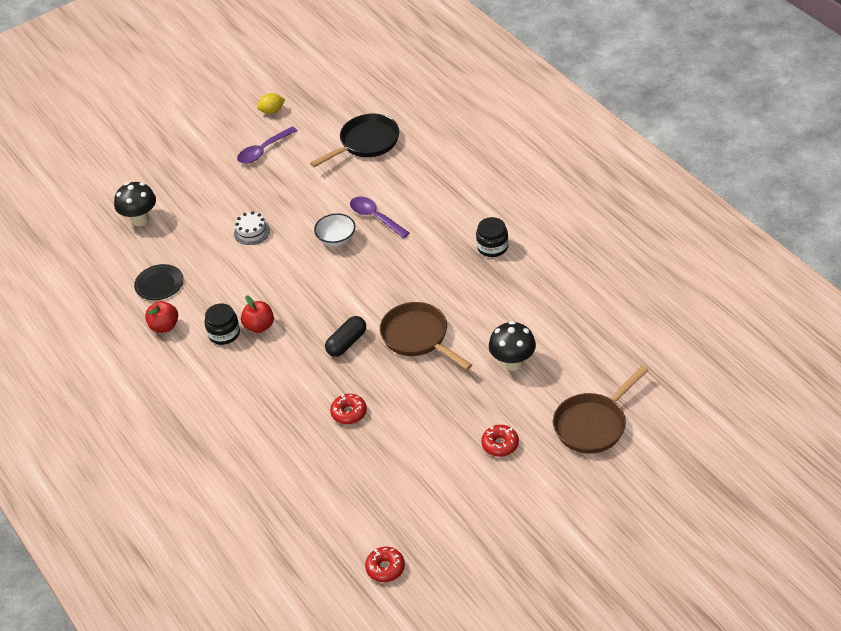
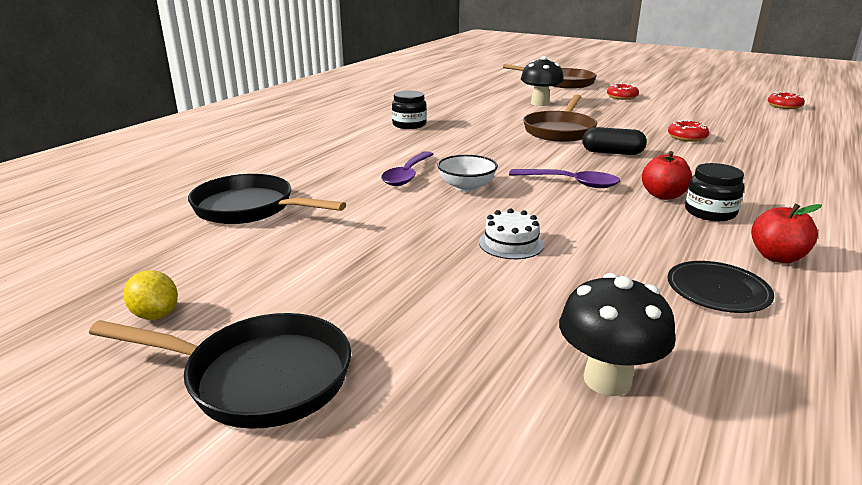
camera: 120 degrees left, 20 degrees down
(209, 136) = (259, 378): none -> black pan
(263, 150) = (295, 289): purple spoon -> purple spoon (571, 183)

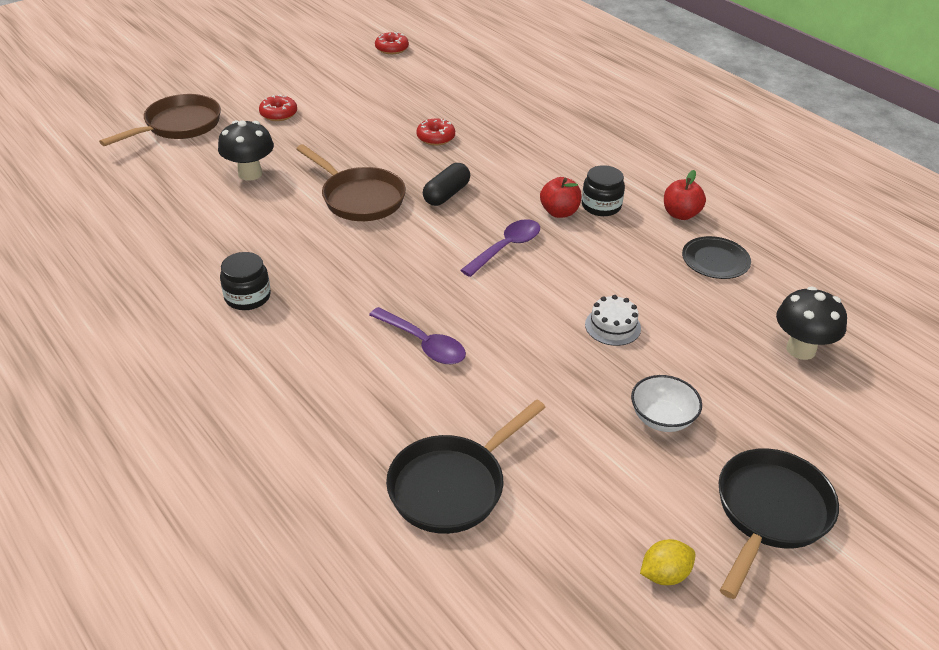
camera: 70 degrees left, 15 degrees up
(466, 187) = (479, 313): white bowl -> white bowl (662, 418)

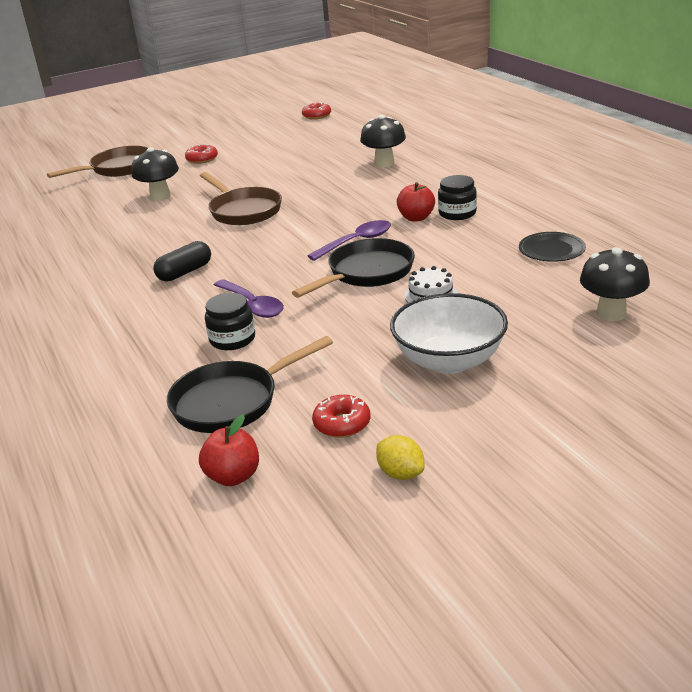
camera: 15 degrees right, 10 degrees down
(247, 297) = (119, 274): black jar -> black jar (232, 339)
(435, 138) = (328, 171): red donut -> red donut (342, 424)
(446, 194) = (319, 207): black capsule -> black capsule (185, 272)
(496, 128) = (384, 163): none -> black mushroom
(662, 418) = (449, 361): white bowl -> white bowl, size x1.70
(664, 574) = (401, 473): yellow lemon -> yellow lemon turned 60 degrees clockwise
(680, 214) = (531, 218): red apple -> red apple (233, 476)
(770, 513) = (527, 433): black pan -> black pan (367, 273)

